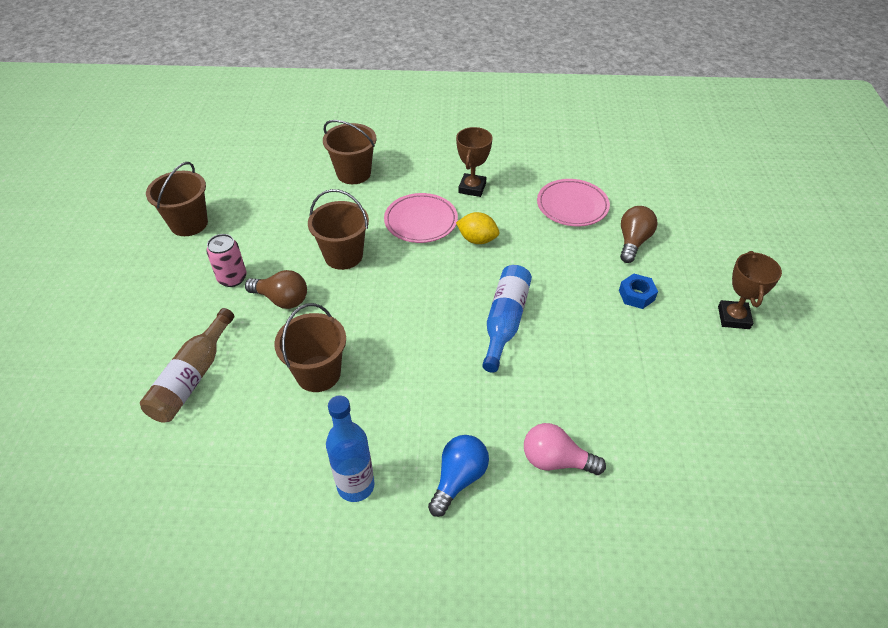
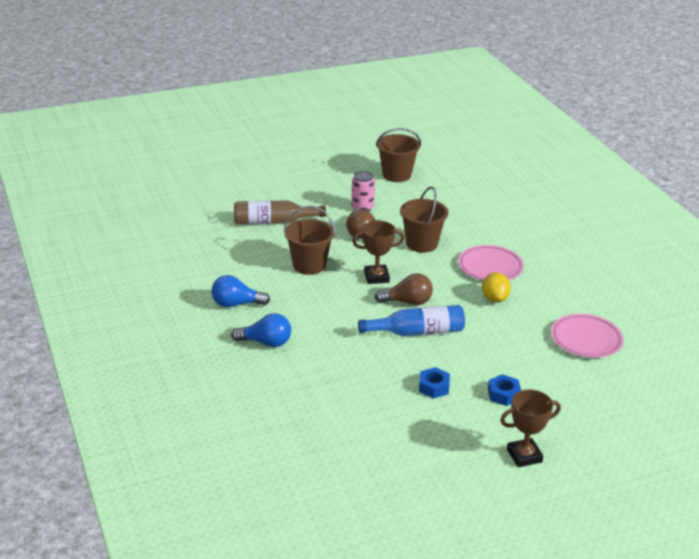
camera: 65 degrees right, 15 degrees down
(353, 173) = (514, 222): brown bucket -> none
(356, 486) = (236, 304): blue bottle -> blue light bulb
(472, 188) = (555, 281): brown trophy -> brown trophy (376, 277)
(556, 460) = (307, 381): pink light bulb -> none
(607, 344) = (434, 387): none -> blue nut
(633, 242) = (570, 382): brown light bulb -> brown light bulb (407, 302)

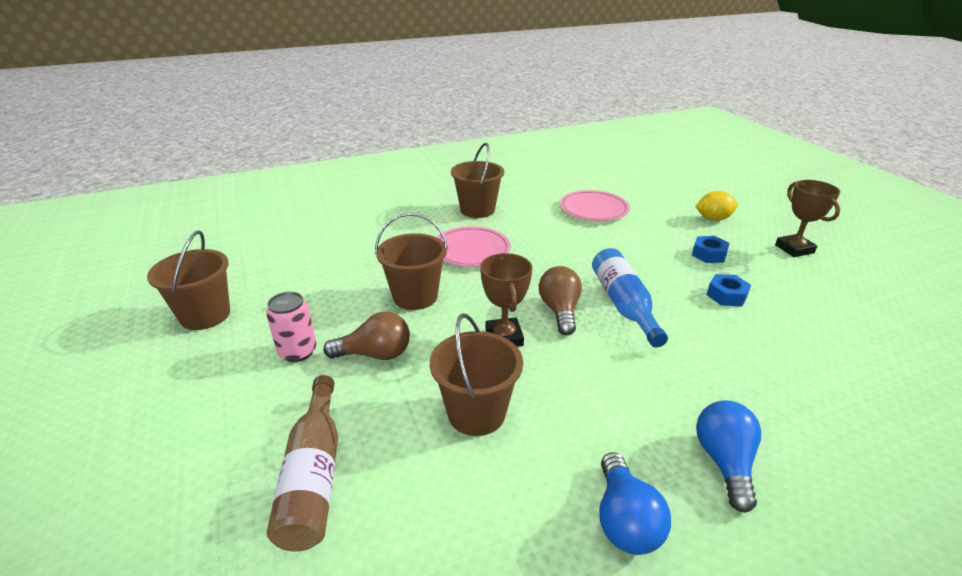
camera: 90 degrees left, 0 degrees up
(494, 299) = (537, 251): yellow lemon -> yellow lemon (713, 219)
(567, 272) = (477, 210): none -> brown bucket

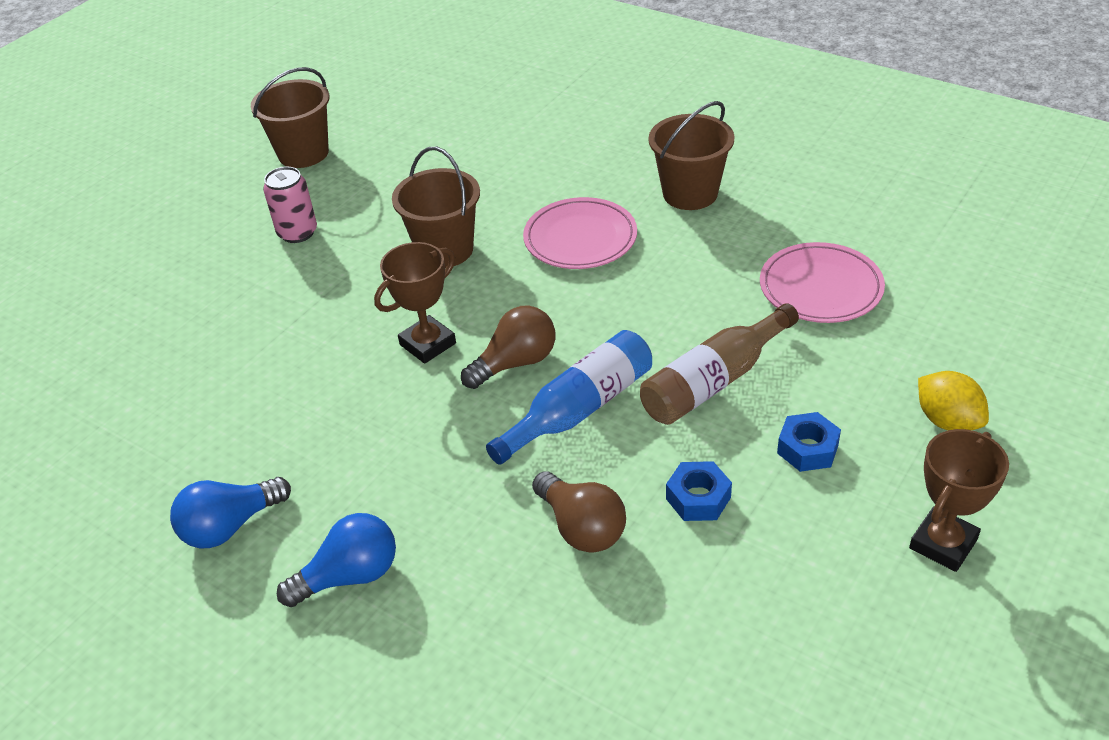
camera: 60 degrees right, 10 degrees up
(314, 475) = (167, 329): brown bottle -> brown bottle (714, 381)
(375, 354) = (330, 277): brown light bulb -> brown light bulb (581, 527)
(476, 413) = (298, 380): brown bucket -> none

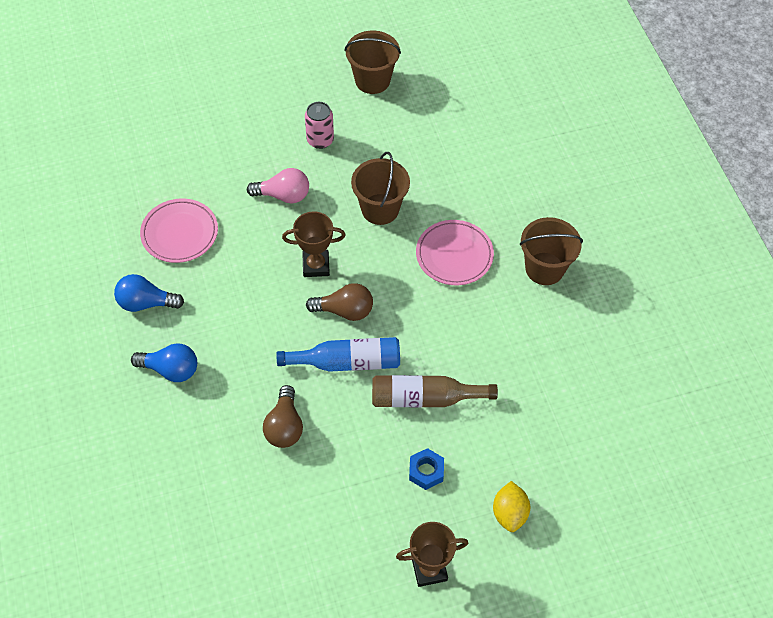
camera: 35 degrees right, 15 degrees up
(307, 305) = (283, 195): none -> pink light bulb
(698, 498) = (349, 454): blue nut -> none
(820, 288) = (541, 386): pink plate -> pink plate (180, 233)

